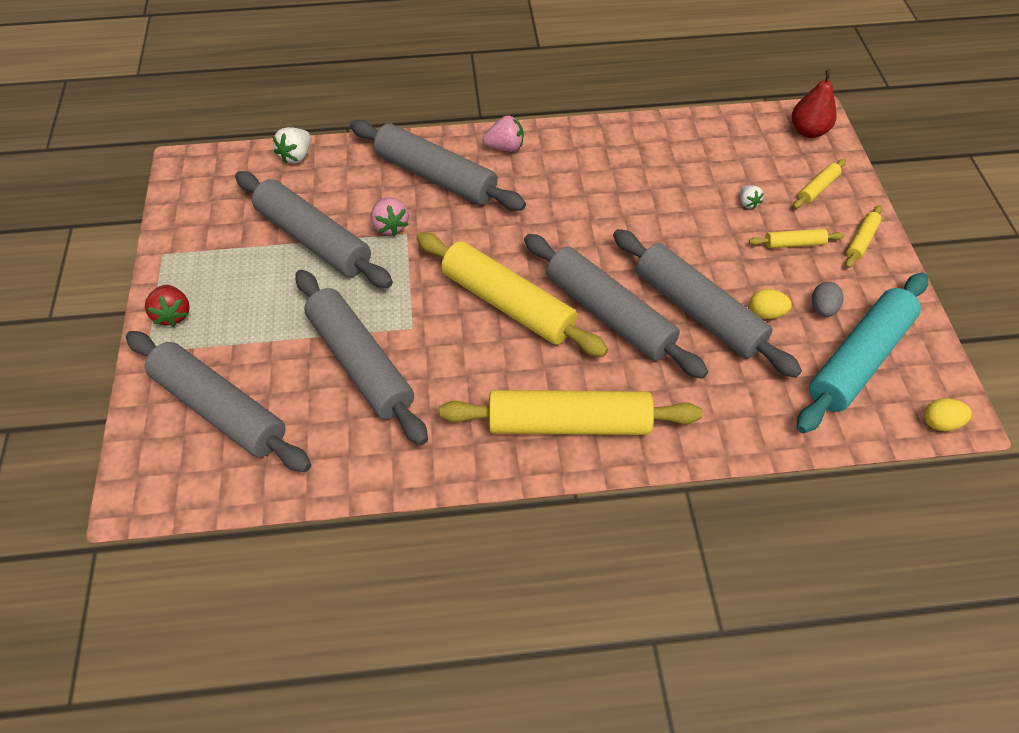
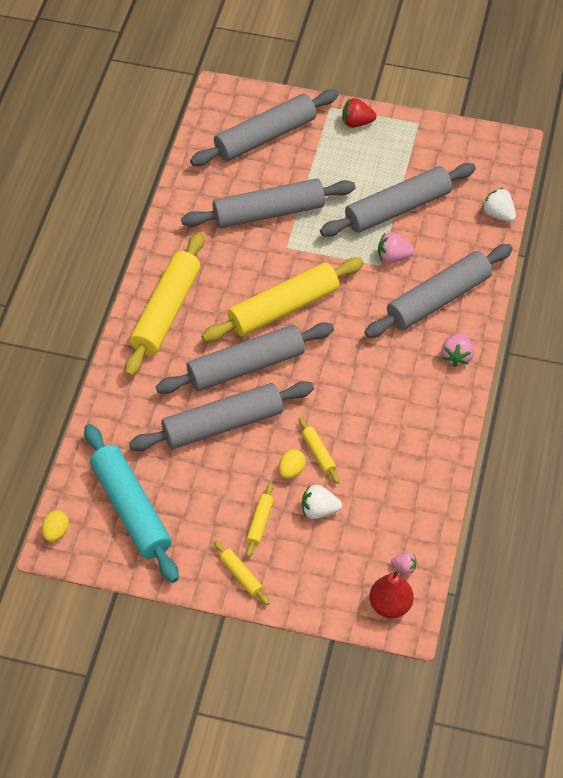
camera: 110 degrees right, 0 degrees up
(747, 203) = (319, 510): white strawberry -> white strawberry, size x1.61
(764, 131) = (404, 567): none -> pink strawberry
(766, 313) = (200, 468): yellow egg -> yellow egg (291, 470)
(817, 188) = (314, 574): yellow rolling pin -> yellow rolling pin (318, 453)
(822, 308) = (187, 509): grey egg -> none

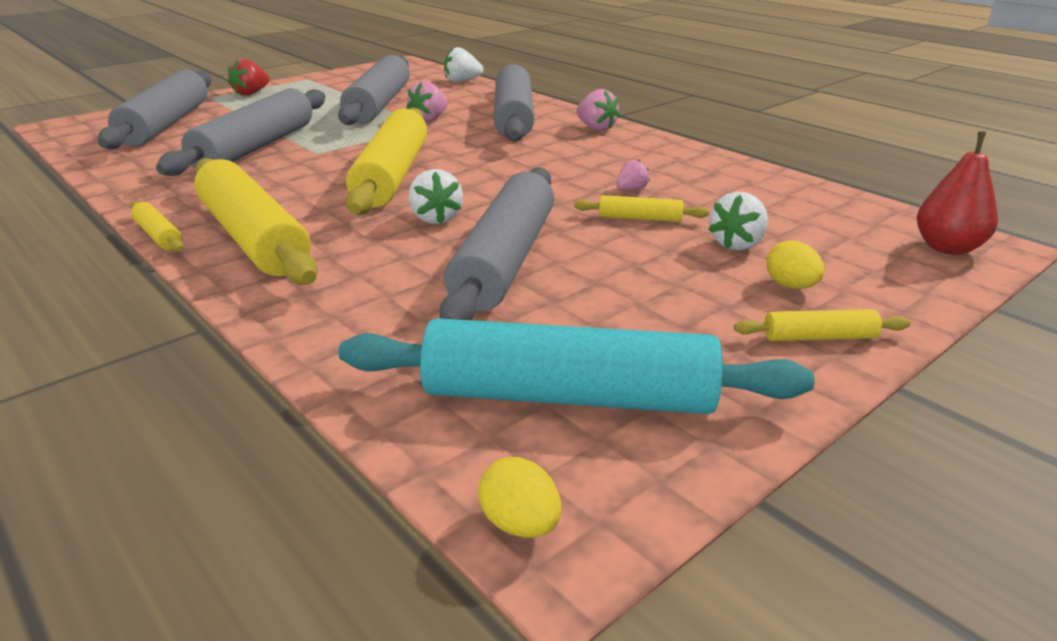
camera: 55 degrees left, 25 degrees down
(246, 366) = (436, 218): grey rolling pin -> white strawberry
(259, 523) = (720, 289): yellow rolling pin -> yellow rolling pin (158, 235)
(291, 470) = (647, 241): yellow egg -> yellow egg (791, 286)
(404, 567) = (882, 223): pink strawberry -> pink strawberry (631, 190)

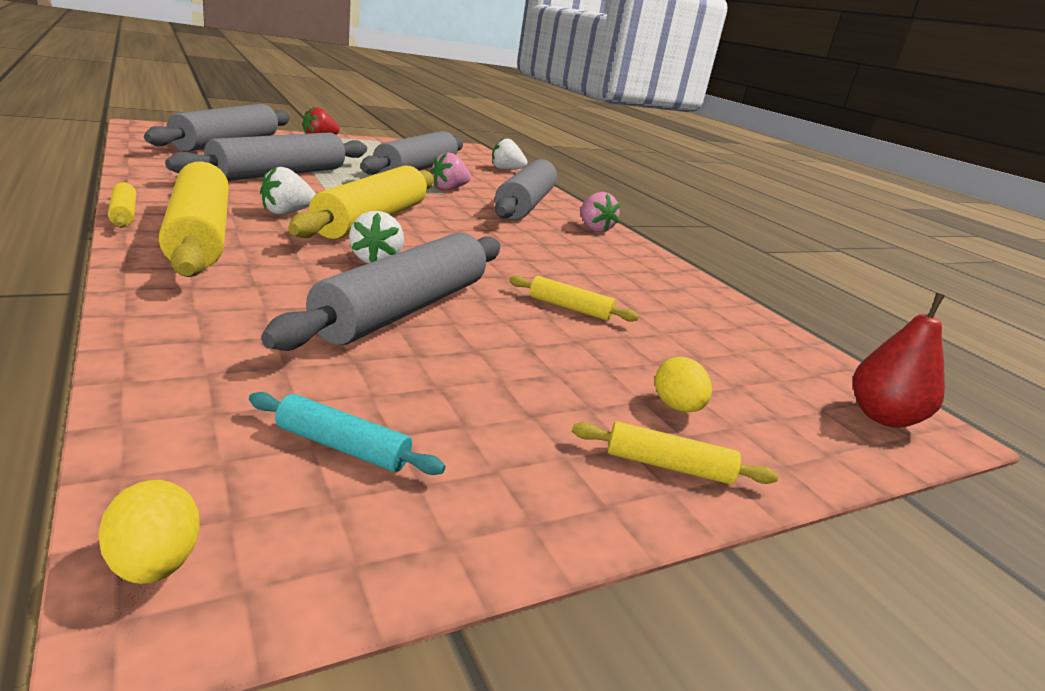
camera: 10 degrees right, 5 degrees down
(568, 396) = (342, 446): turquoise rolling pin -> turquoise rolling pin, size x0.43
(631, 190) = (583, 283): pink strawberry -> none
(737, 244) = (650, 354): white strawberry -> white strawberry (286, 213)

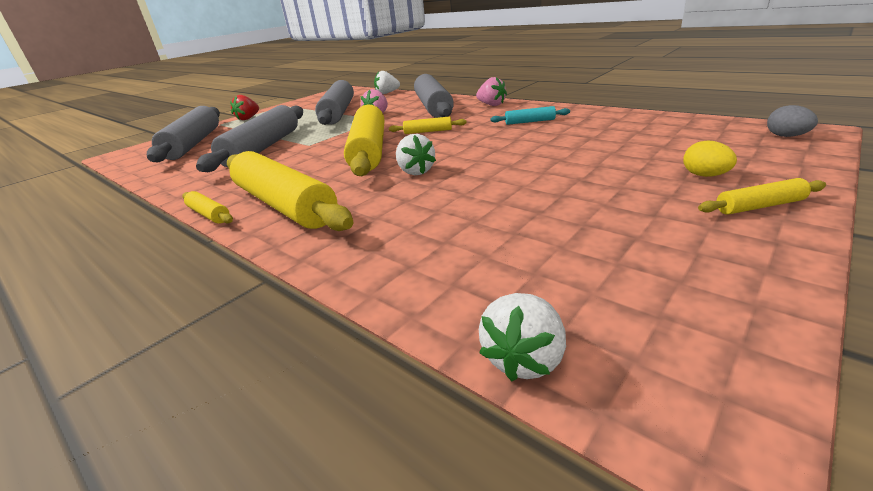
camera: 15 degrees left, 5 degrees up
(154, 564) = (653, 415): yellow egg -> none
(286, 213) = (312, 168): white strawberry -> white strawberry (524, 358)
(342, 446) = (606, 284): turquoise rolling pin -> turquoise rolling pin (530, 122)
(404, 309) = (484, 191): grey rolling pin -> none
(570, 308) = (561, 150): yellow rolling pin -> yellow rolling pin (428, 131)
(883, 417) = (786, 136): red pear -> grey egg

